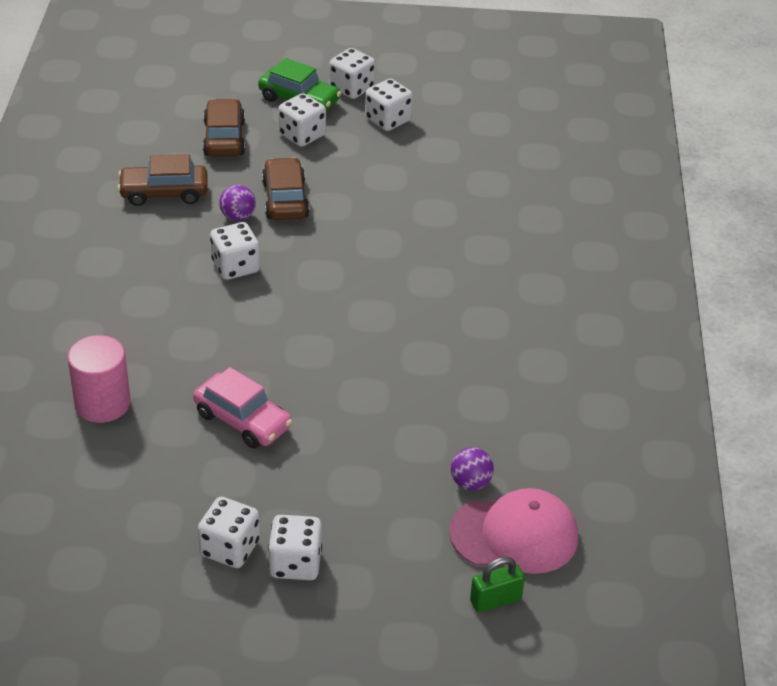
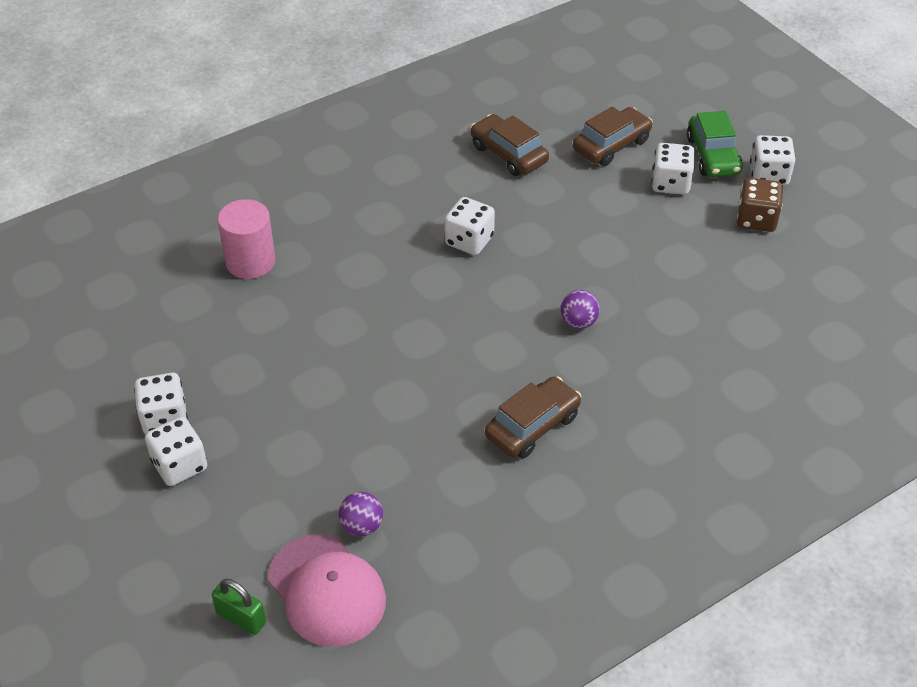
camera: 55 degrees right, 5 degrees up
(238, 217) = (528, 208): purple ball -> purple ball (578, 322)
(243, 420) = (304, 346): pink car -> none
(285, 199) = (579, 220): brown car -> brown car (532, 426)
(388, 120) = (756, 219): white dice -> brown dice

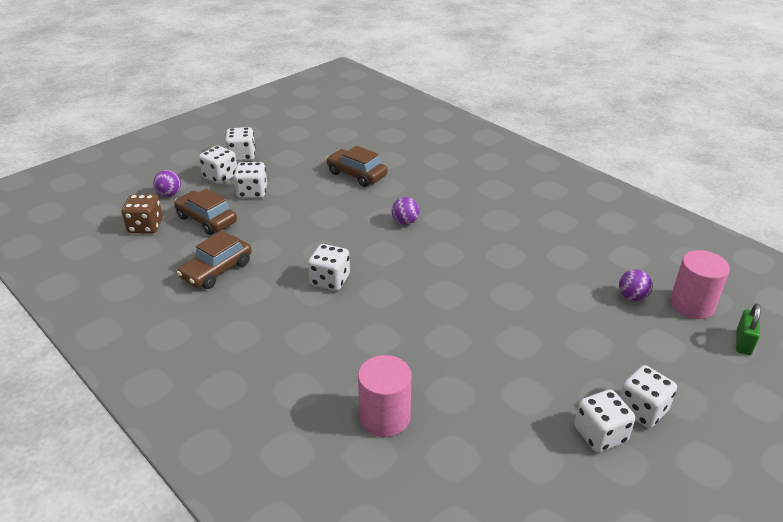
camera: 100 degrees left, 10 degrees down
(327, 590) = (692, 305): pink cap -> pink cylinder
(532, 426) = (507, 233): brown car -> brown car (356, 174)
(673, 114) = (169, 194): none -> purple ball
(713, 156) = (220, 177): green car -> white dice
(756, 219) = (288, 160): brown dice -> brown dice (145, 226)

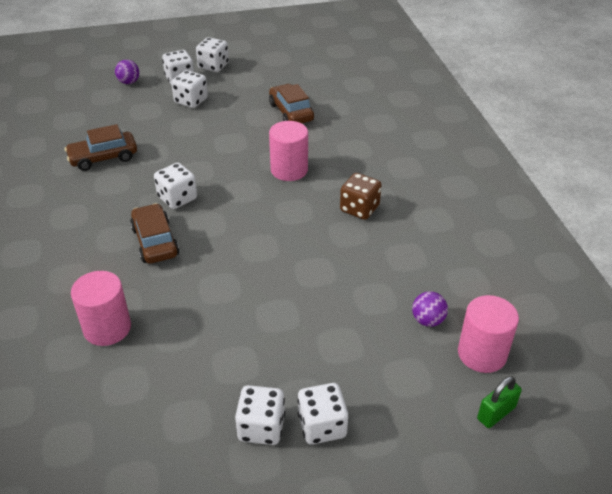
camera: 30 degrees right, 5 degrees up
(145, 226) = (88, 103): brown dice -> brown dice (359, 209)
(206, 220) = (135, 113): brown car -> brown car (155, 242)
(405, 222) = (289, 170): purple ball -> pink cylinder

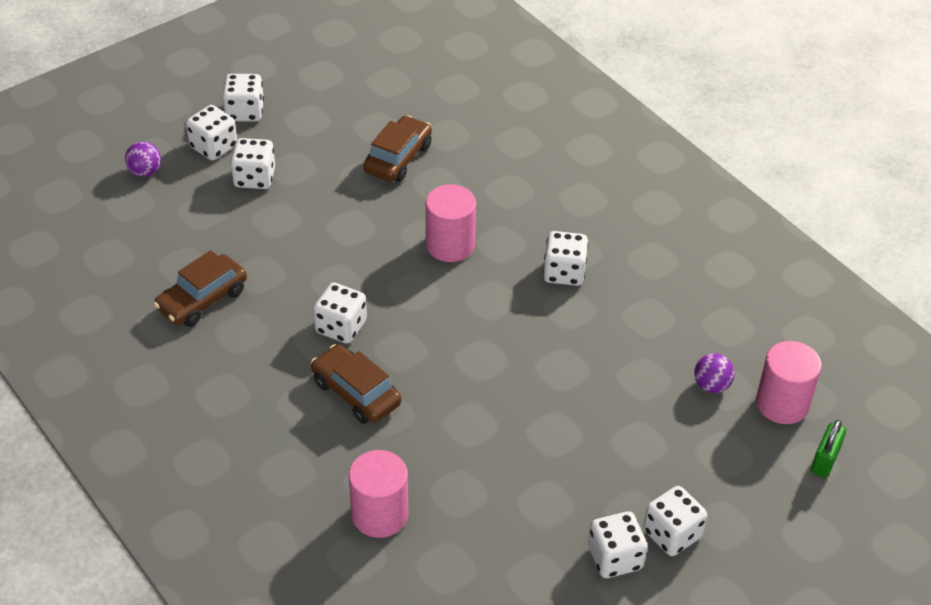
camera: 25 degrees left, 5 degrees up
(291, 112) = (398, 158): brown car -> brown car turned 75 degrees clockwise
(359, 209) = (564, 272): brown dice -> white dice

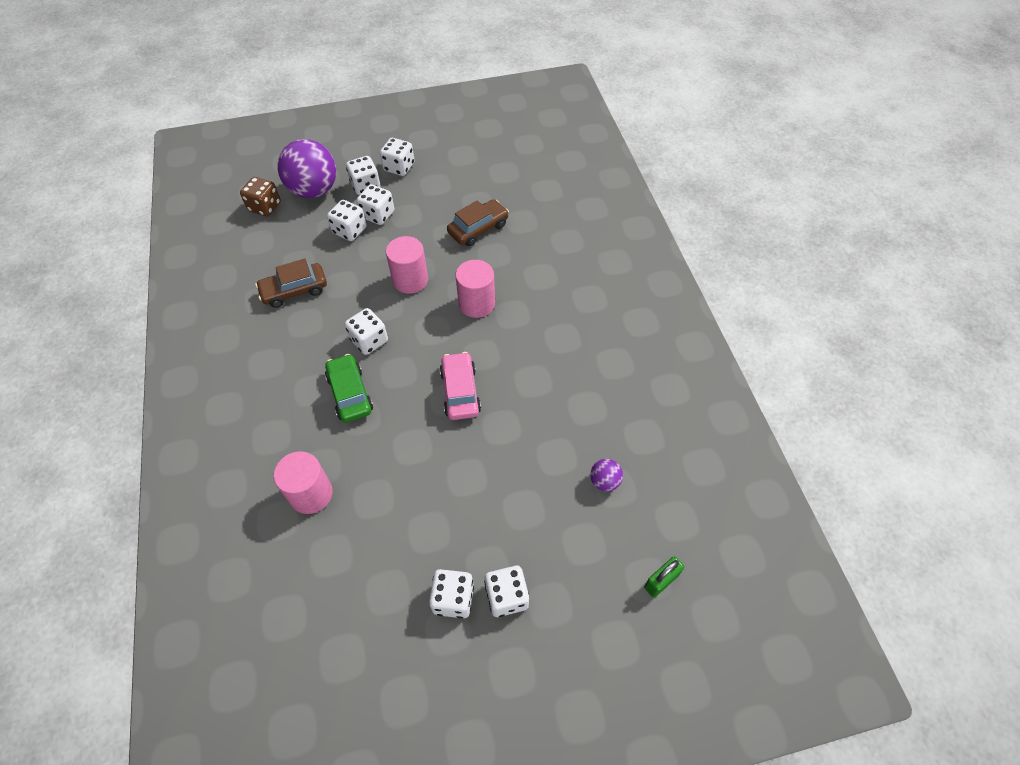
camera: 25 degrees right, 10 degrees up
(88, 211) = (265, 207): none -> brown dice
(145, 172) = (314, 190): purple ball -> purple ball, size x2.27
(356, 393) = (350, 393): brown car -> green car
(490, 347) = (460, 391): none -> pink car
(564, 272) = (544, 351): white dice -> white dice (349, 230)
(782, 403) = (652, 517): pink cylinder -> pink cylinder (410, 280)

